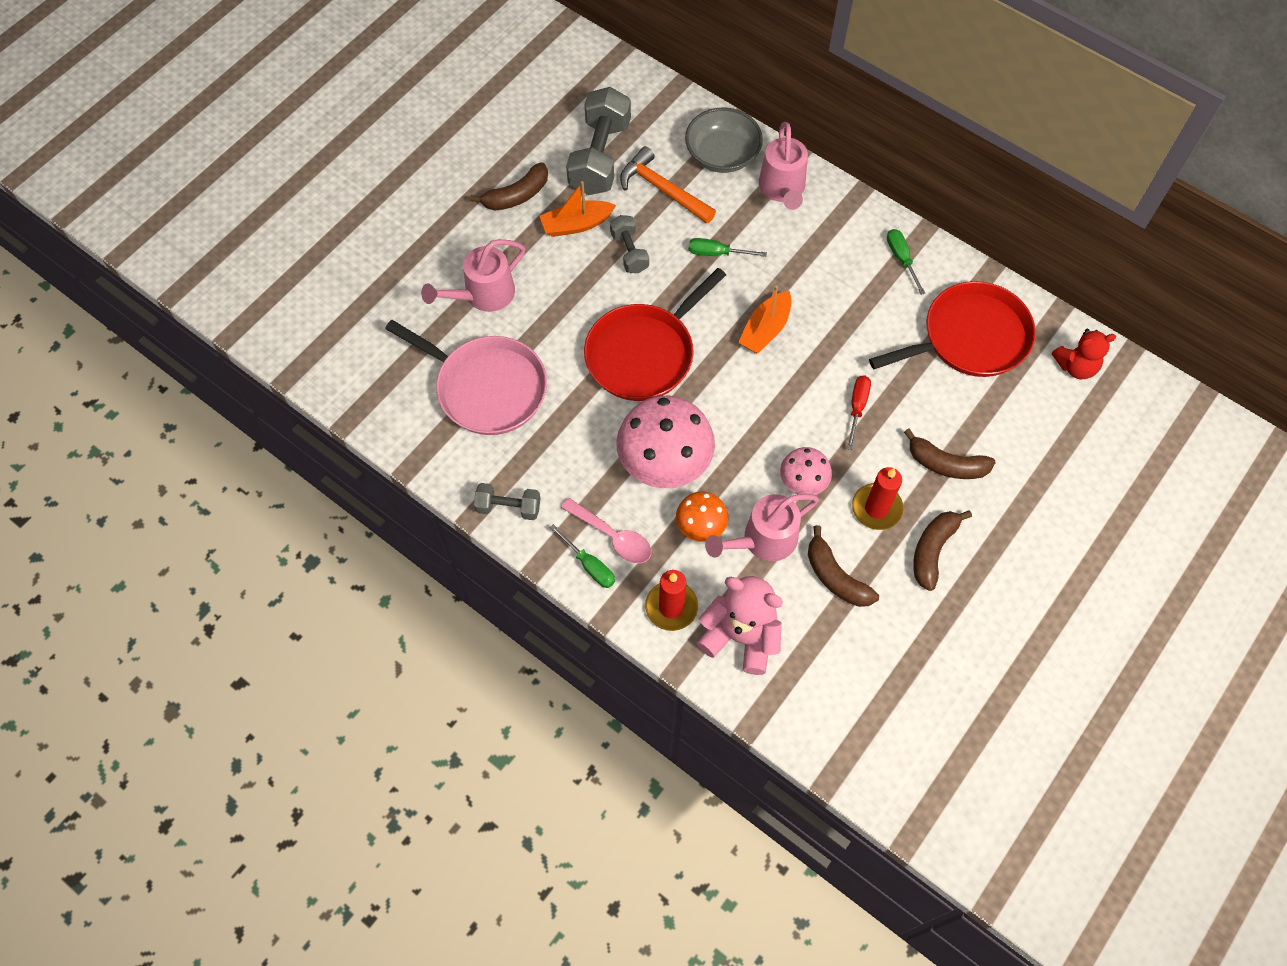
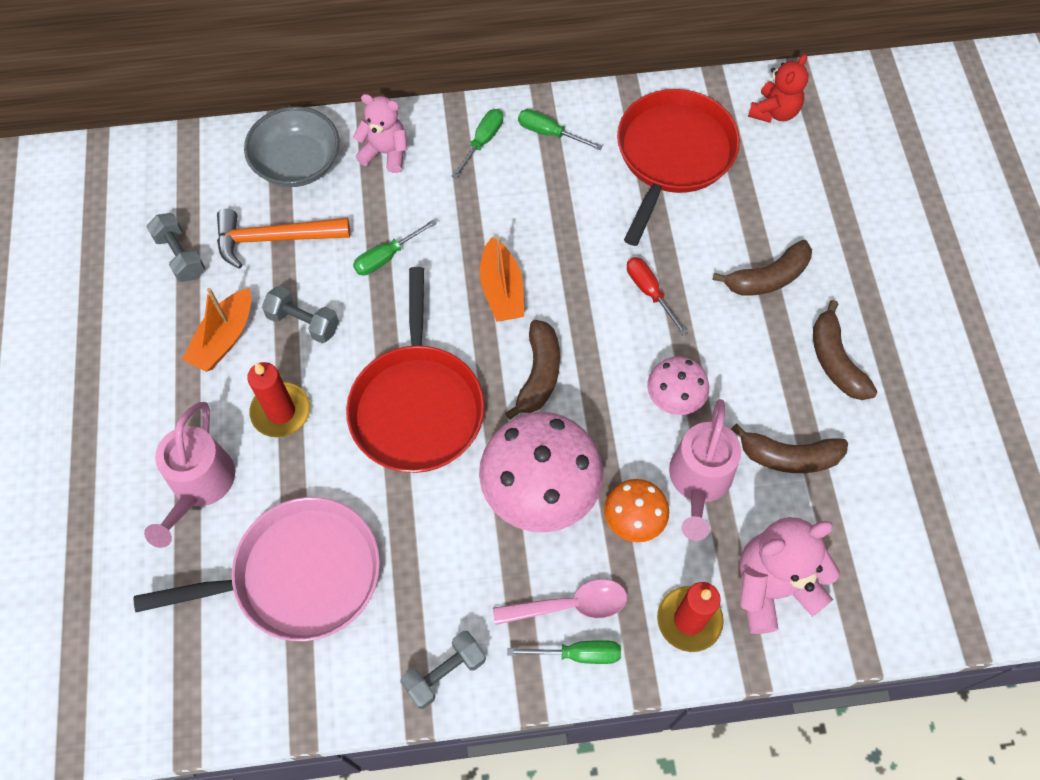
camera: 45 degrees left, 0 degrees up
(517, 195) = (133, 359): brown banana -> brown banana (539, 374)
(599, 157) = (180, 256): grey dumbbell -> grey dumbbell, size x0.53
(782, 190) = (385, 153): pink watering can -> pink teddy bear
(851, 230) = (482, 142): none -> green screwdriver
(876, 508) = (756, 365): red candle -> red candle (281, 411)

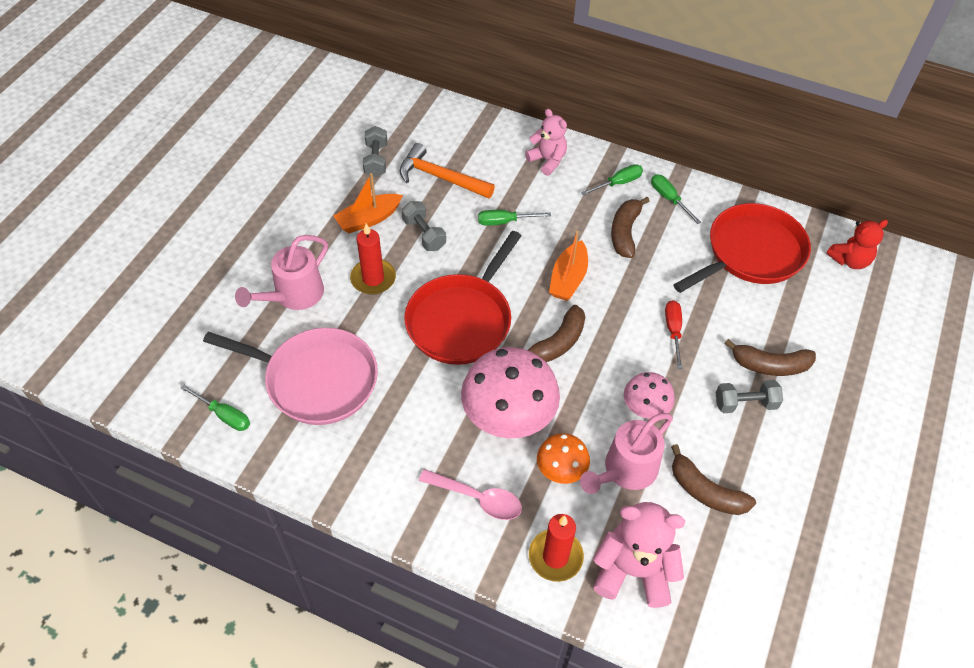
camera: 30 degrees right, 10 degrees down
(297, 163) = (486, 141): grey bowl -> none
(444, 673) = (365, 491): grey dumbbell -> grey dumbbell (745, 403)
(578, 654) = (461, 532): green screwdriver -> green screwdriver (224, 415)
(835, 360) = (786, 446): brown banana -> brown banana (625, 232)

